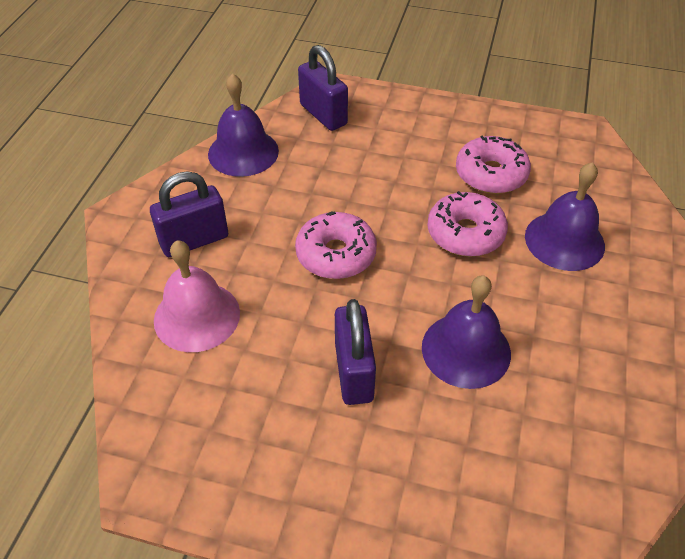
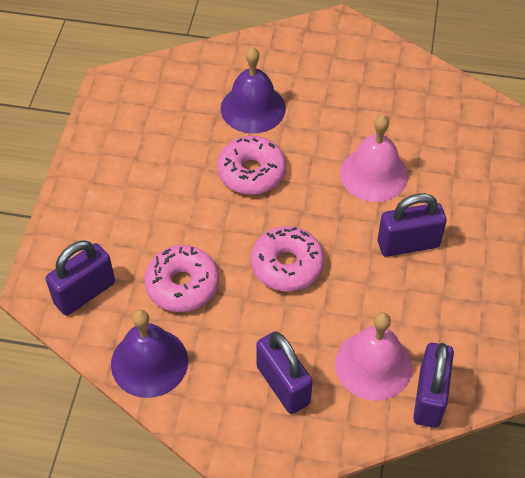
camera: 95 degrees left, 5 degrees up
(143, 362) = (429, 397): none -> purple padlock
(466, 350) = (374, 174): purple bell -> pink bell
(491, 174) = (174, 153): pink donut -> pink donut (182, 285)

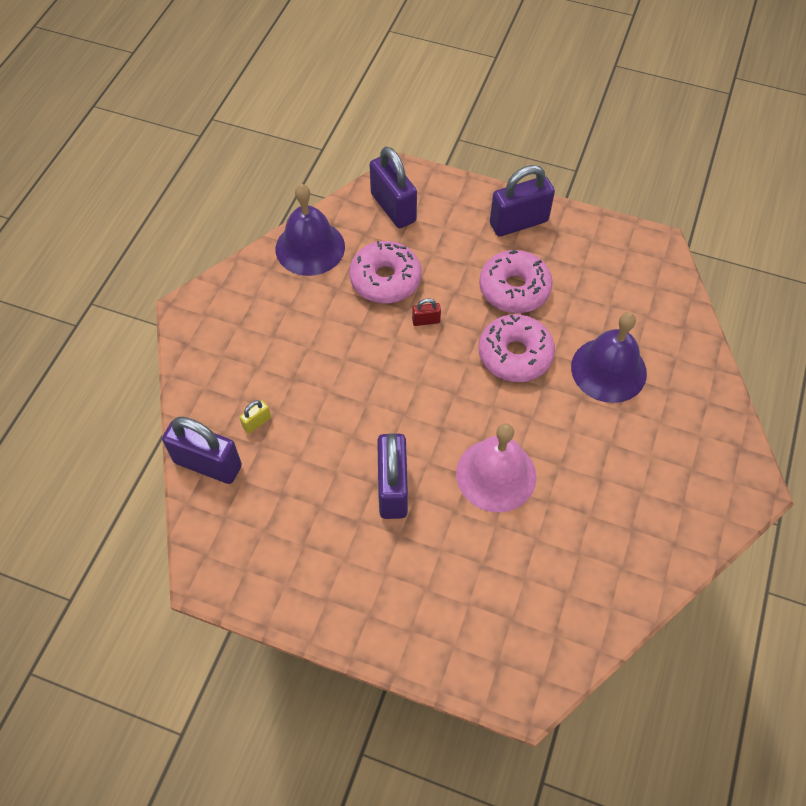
camera: 100 degrees right, 5 degrees up
(227, 244) = (426, 321): none -> red padlock
(283, 385) = (258, 344): purple padlock -> purple padlock (518, 222)
(287, 265) = (389, 368): pink donut -> pink donut (514, 289)
(373, 365) = (257, 422): pink bell -> yellow padlock

